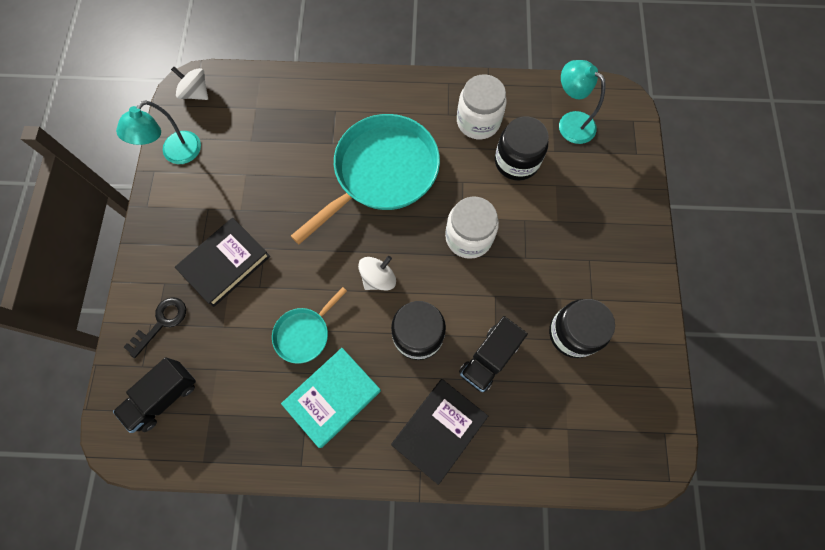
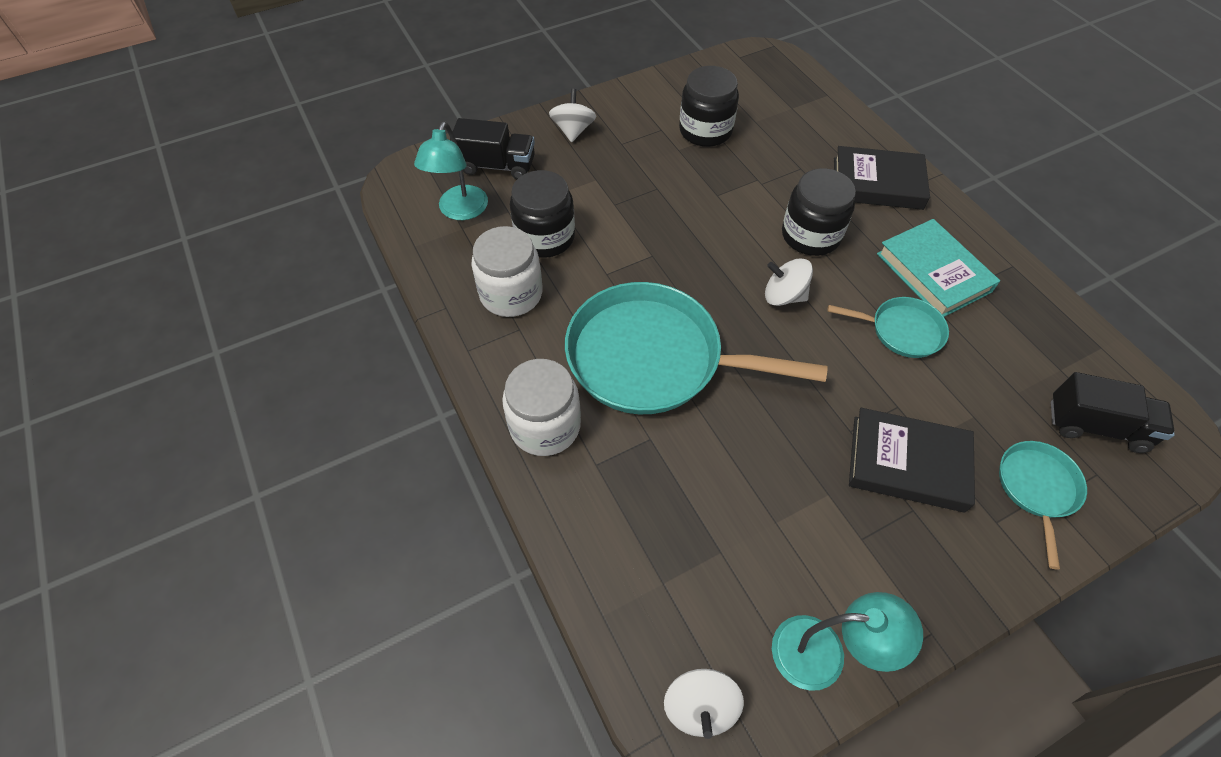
camera: 120 degrees left, 15 degrees down
(161, 322) = (1037, 488): black key -> turquoise pan
(333, 397) = (933, 273): turquoise book -> turquoise book turned 45 degrees clockwise
(468, 237) = (671, 240): white jar -> white jar (545, 426)
(489, 358) = (781, 176): black truck -> black truck (497, 166)
(622, 233) = (573, 130): none -> white spinning top

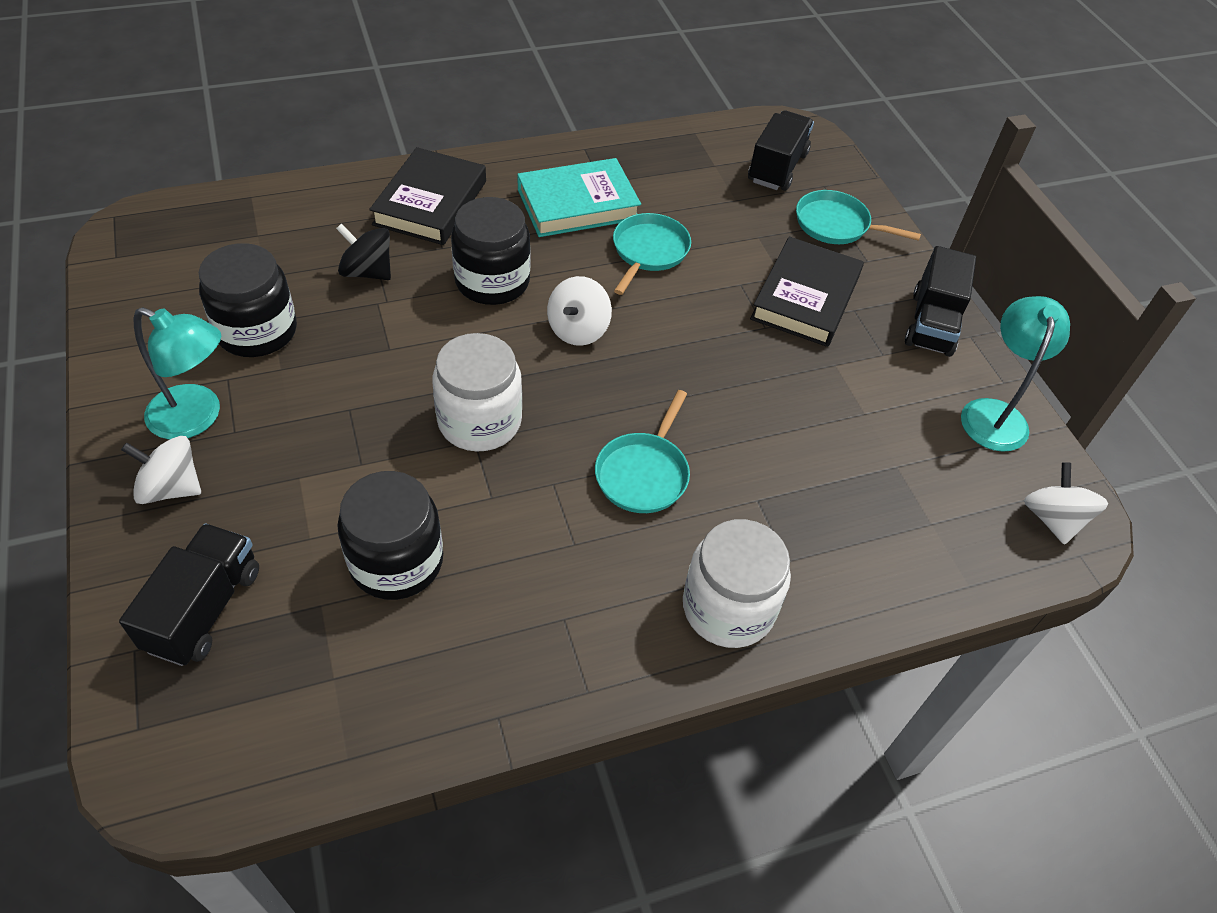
camera: 85 degrees left, 5 degrees down
(460, 211) = (291, 678): turquoise lamp -> turquoise lamp (197, 417)
(511, 294) = (496, 621): white jar -> white jar (479, 421)
(653, 358) = (643, 473): turquoise pan -> turquoise pan, size x0.48
(700, 707) = (1052, 519): white spinning top -> white spinning top turned 105 degrees counterclockwise
(785, 167) = (367, 272): none -> black spinning top
(930, 590) = (932, 324): none -> black truck

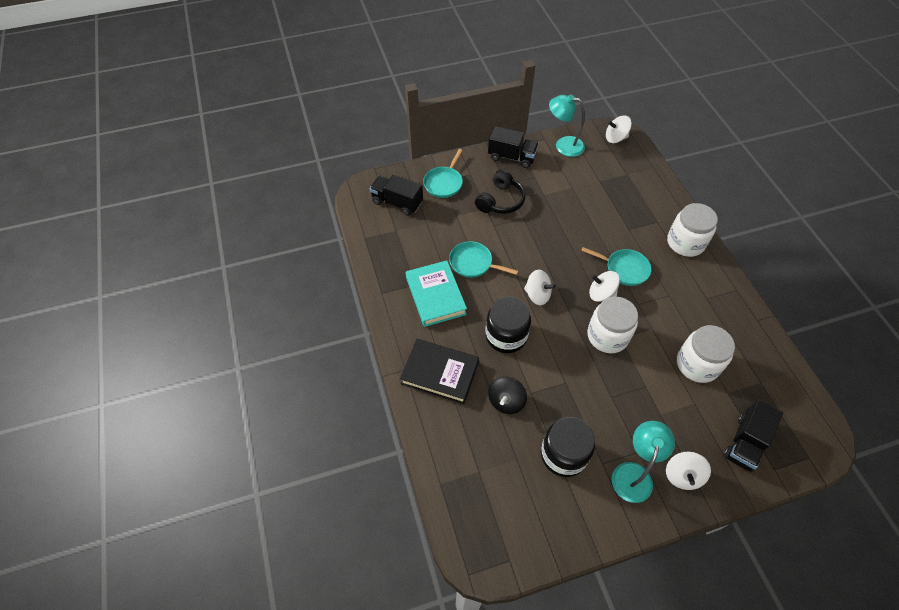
camera: 85 degrees left, 5 degrees up
(204, 609) = (745, 443): black truck -> black truck turned 75 degrees counterclockwise
(396, 561) = (697, 364): black jar -> white jar
(579, 425) = (601, 294): none -> white spinning top
(805, 298) = (500, 200): black book -> black headphones

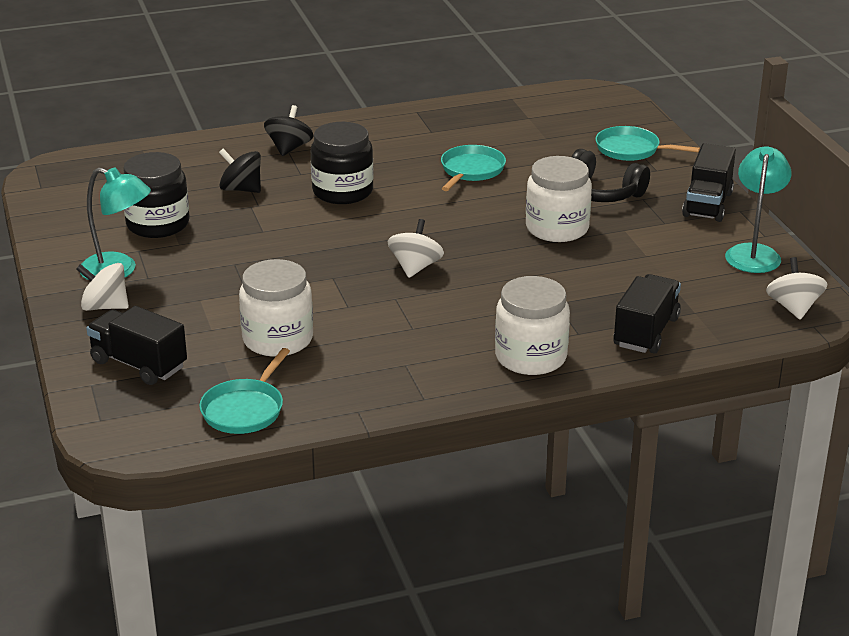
camera: 90 degrees right, 25 degrees down
(397, 202) = (582, 117): black truck -> black truck (646, 332)
(435, 296) = (411, 145): turquoise book -> none
(440, 373) = (289, 148): black book -> black spinning top
(537, 295) = (413, 216): white spinning top -> none
(607, 336) = (336, 267): white jar -> white jar (557, 228)
(624, 269) = (466, 291): turquoise pan -> turquoise pan (245, 409)

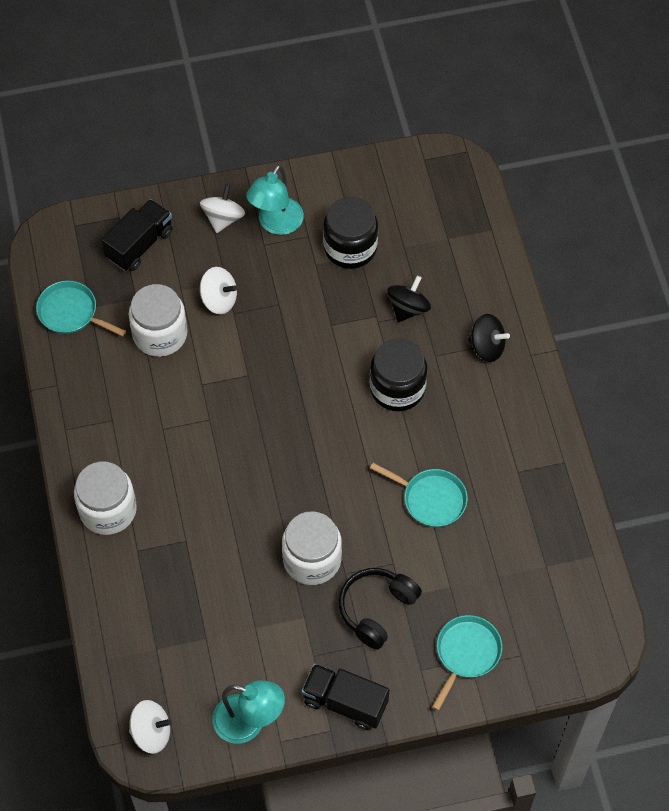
camera: 95 degrees right, 30 degrees up
(415, 267) = (256, 437): white spinning top -> white spinning top (219, 300)
(646, 332) = (131, 603): black truck -> none

